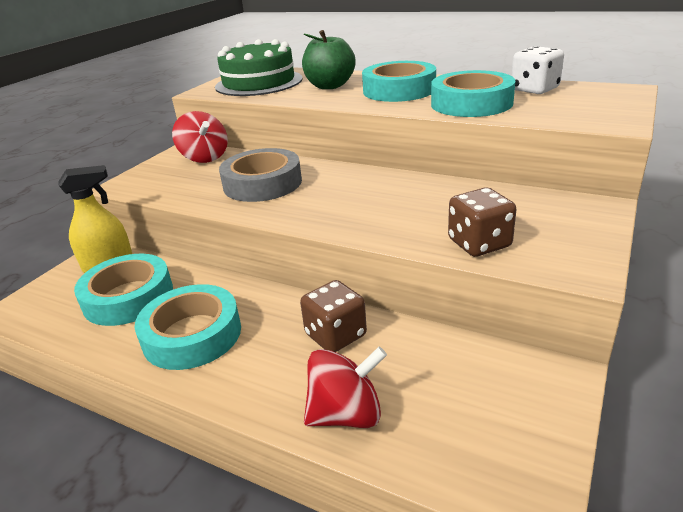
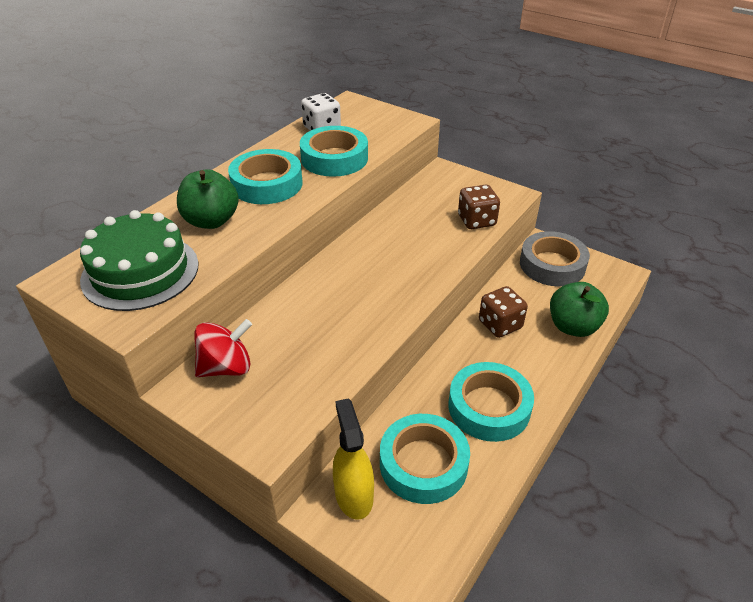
camera: 85 degrees left, 10 degrees up
(262, 183) = (330, 318): grey tape -> grey tape (552, 265)
(346, 414) = (573, 327): red spinning top -> green apple

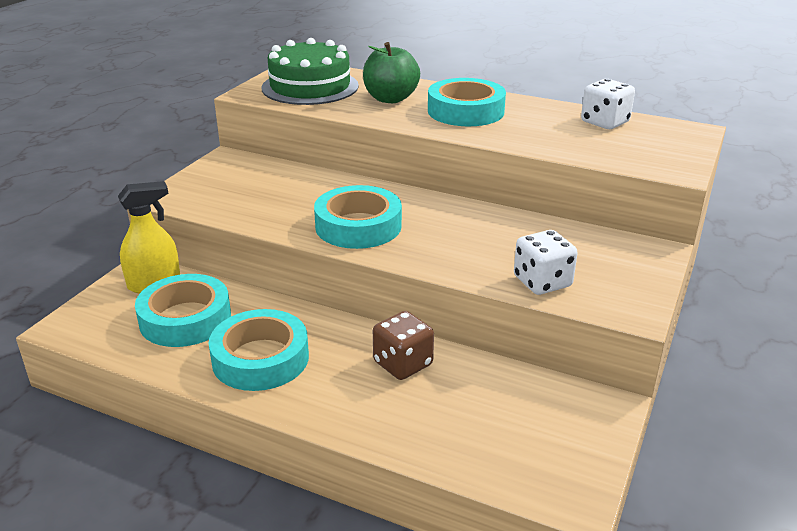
camera: 80 degrees right, 10 degrees down
(226, 367) = (251, 169): red spinning top -> none
(334, 158) = (540, 135): turquoise tape -> turquoise tape (358, 226)
(476, 221) = (542, 282): brown dice -> white dice
(552, 265) = (557, 414): grey tape -> none
(573, 327) = (418, 433): green apple -> none

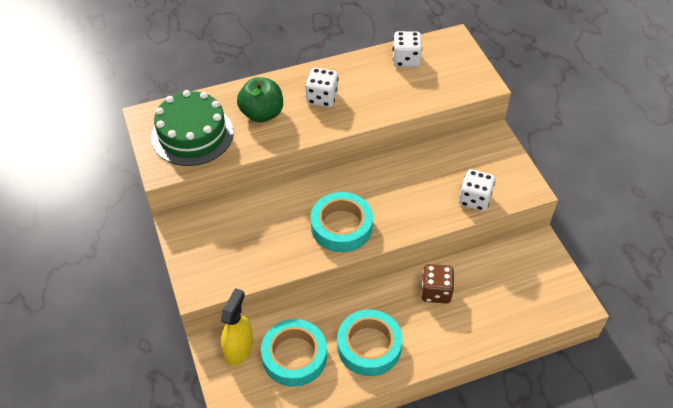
camera: 45 degrees left, 20 degrees up
(465, 111) = (322, 98): turquoise tape -> white dice

